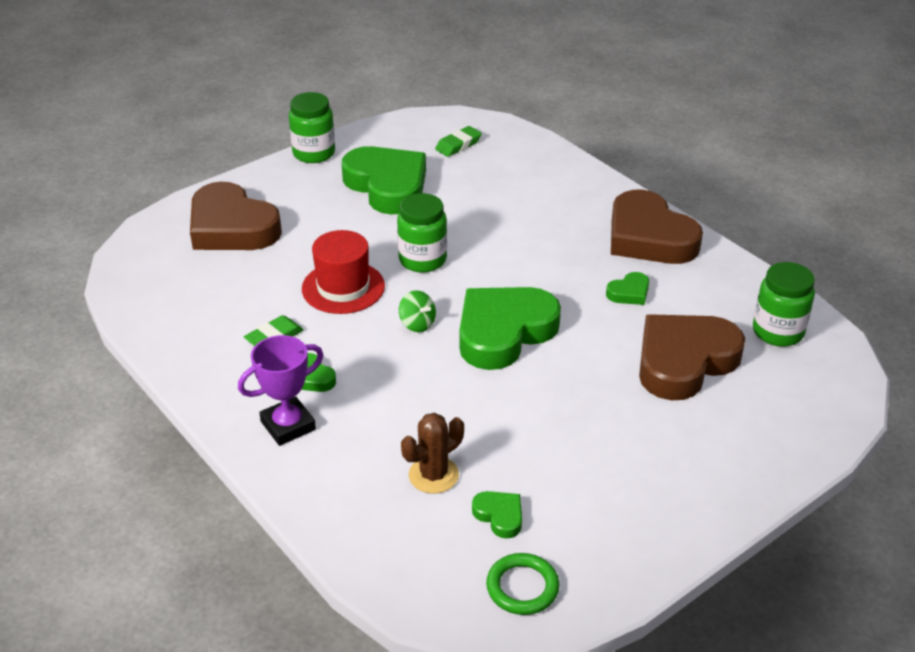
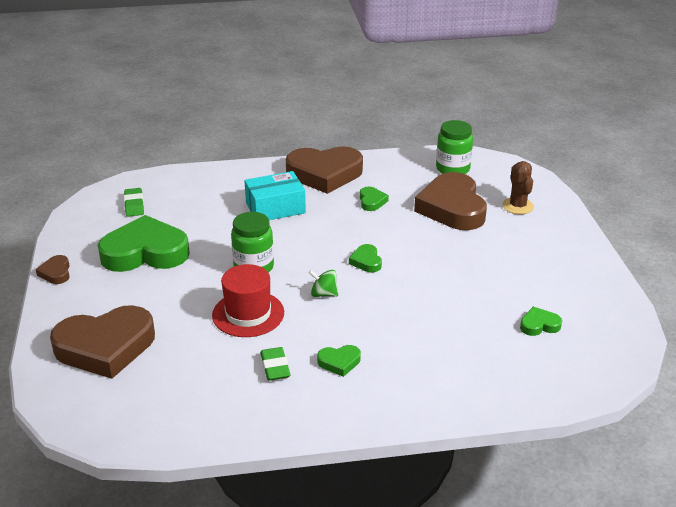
camera: 60 degrees left, 5 degrees down
(288, 425) = (383, 391): purple trophy -> none
(314, 153) = (56, 273): green jar -> brown heart
(417, 324) = (323, 294): green spinning top -> green spinning top turned 150 degrees counterclockwise
(433, 475) = (484, 339): brown cactus -> brown cactus (517, 206)
(504, 332) = (366, 261): green heart -> green heart, size x0.43
(522, 587) = (605, 338): green ring -> none
(543, 230) = (275, 208): none -> turquoise box

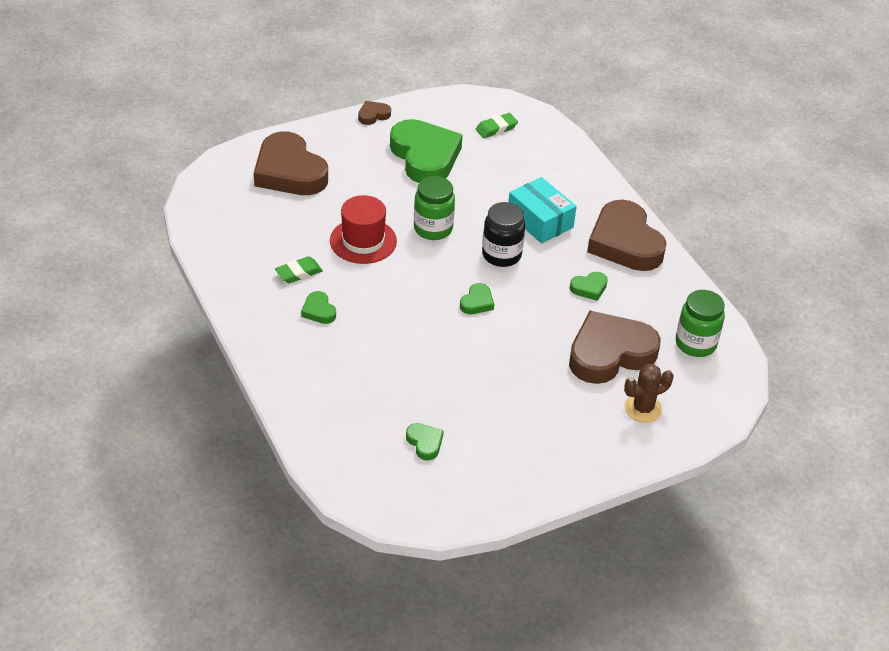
camera: 70 degrees right, 10 degrees up
(310, 236) = (501, 255): none -> black jar
(323, 294) = (412, 282): green spinning top -> none
(366, 261) = (477, 302): green heart -> green heart turned 150 degrees clockwise

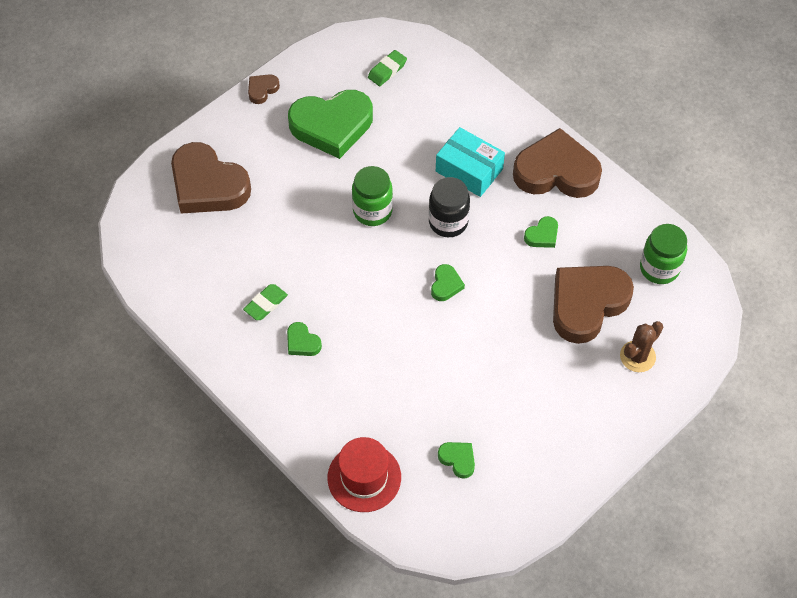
camera: 15 degrees left, 15 degrees up
(363, 241) = (312, 246): red hat -> red hat (364, 477)
(425, 156) = (332, 126): green heart -> green heart turned 120 degrees clockwise
(625, 242) = (556, 171): brown heart -> brown heart turned 135 degrees clockwise

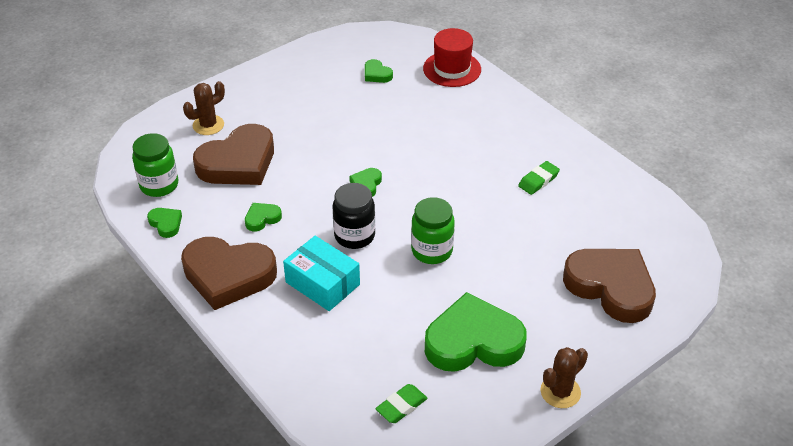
camera: 175 degrees left, 15 degrees down
(262, 90) = (560, 392): brown heart -> brown cactus
(302, 342) = (503, 151): green heart -> green heart (166, 224)

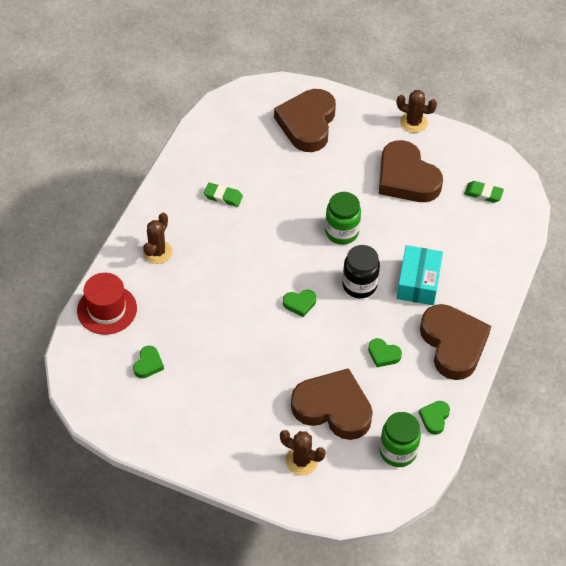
camera: 120 degrees left, 10 degrees up
(473, 341) = (406, 178): green heart -> brown heart
(496, 116) = (157, 252): none -> brown cactus

